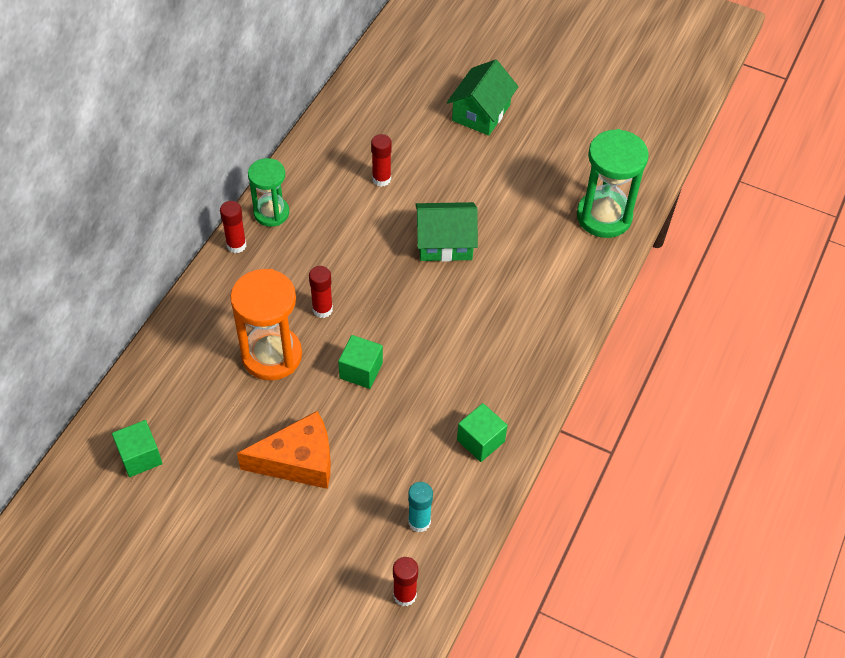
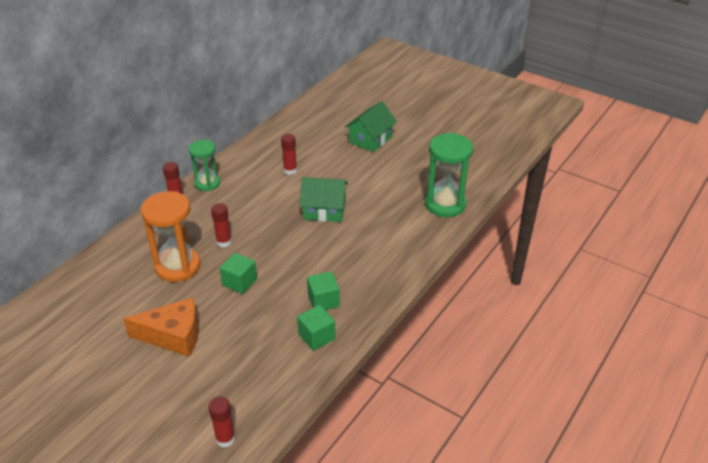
camera: 10 degrees right, 15 degrees down
(140, 457) = (58, 321): green cube -> green cube (323, 300)
(419, 522) = (253, 387): turquoise glue stick -> none

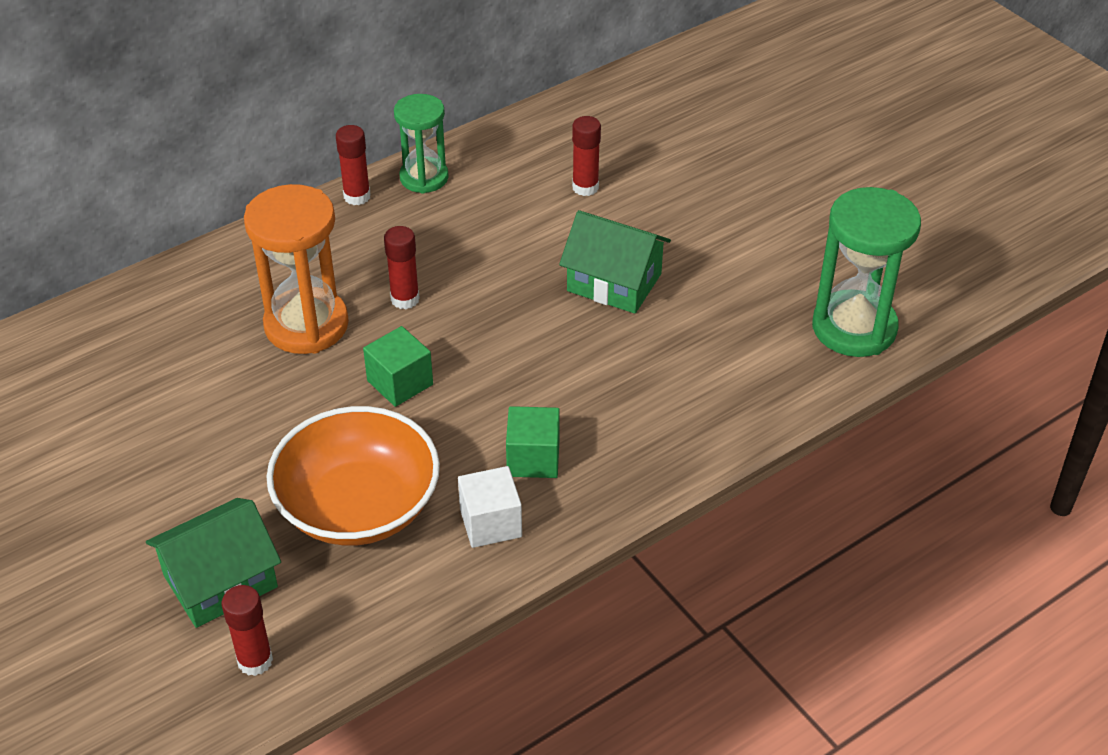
camera: 20 degrees right, 5 degrees up
(173, 336) = (247, 451): orange cheese -> none
(245, 347) = (358, 506): none -> orange bowl
(316, 336) = (490, 523): green cube -> white cube
(370, 139) = (768, 158): green house -> green house (220, 581)

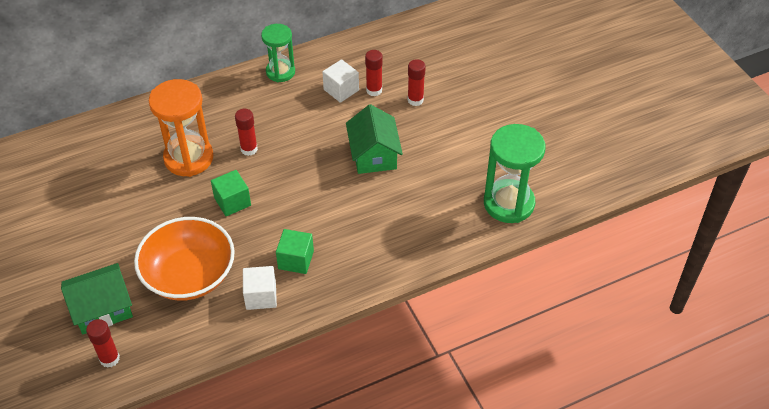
camera: 10 degrees right, 5 degrees up
(357, 196) = (238, 79): red glue stick -> red glue stick (415, 100)
(531, 193) = (341, 90): none -> white cube
(614, 282) = (374, 155): green house -> green house turned 45 degrees clockwise

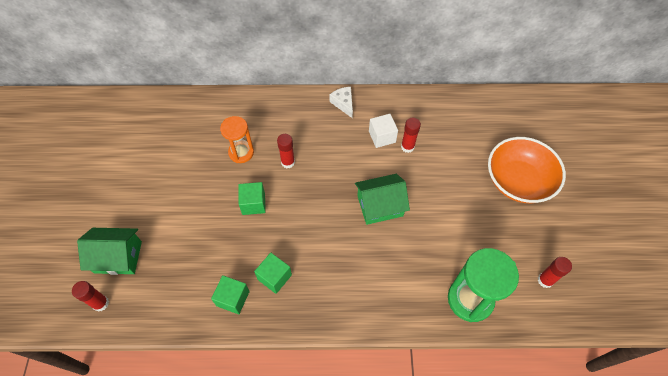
camera: 25 degrees right, 10 degrees up
(189, 158) = (241, 152): orange hourglass -> orange hourglass, size x0.64
(189, 275) = (191, 255): orange bowl -> orange bowl (518, 181)
(261, 296) = (233, 298): white cube -> green cube
(280, 72) = (343, 104): green hourglass -> white cheese
(374, 155) = (380, 206): green house -> green house turned 60 degrees clockwise
(415, 100) = (436, 168): red glue stick -> red glue stick (545, 280)

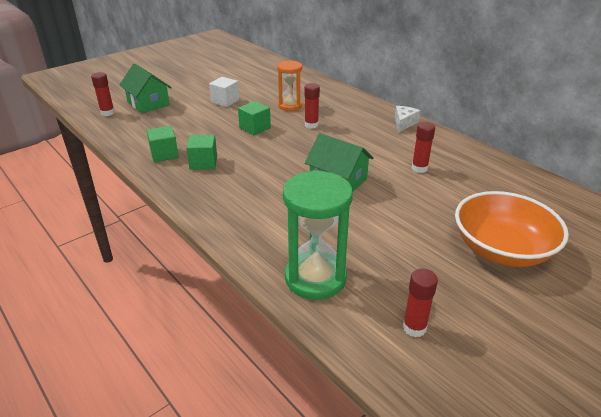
camera: 50 degrees right, 25 degrees down
(382, 137) = (406, 152): white cube -> white cube (225, 101)

